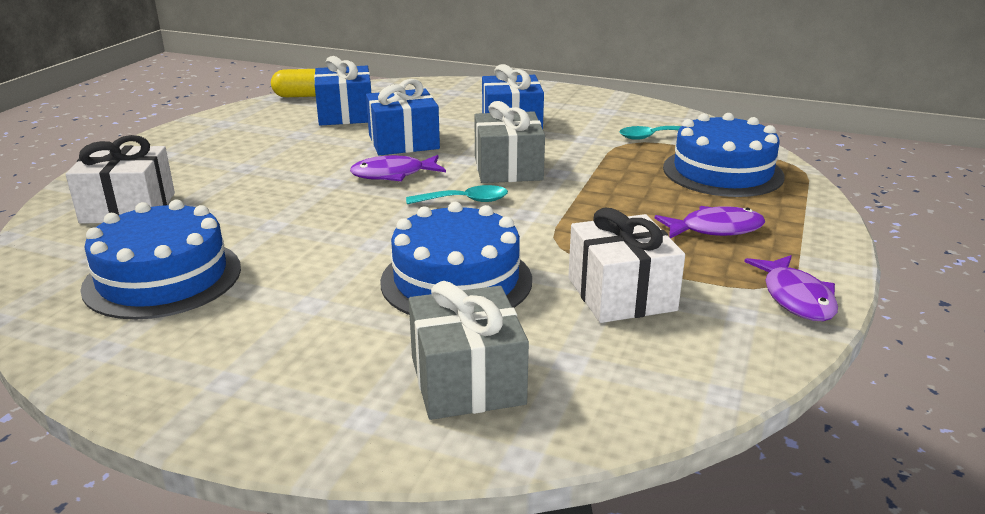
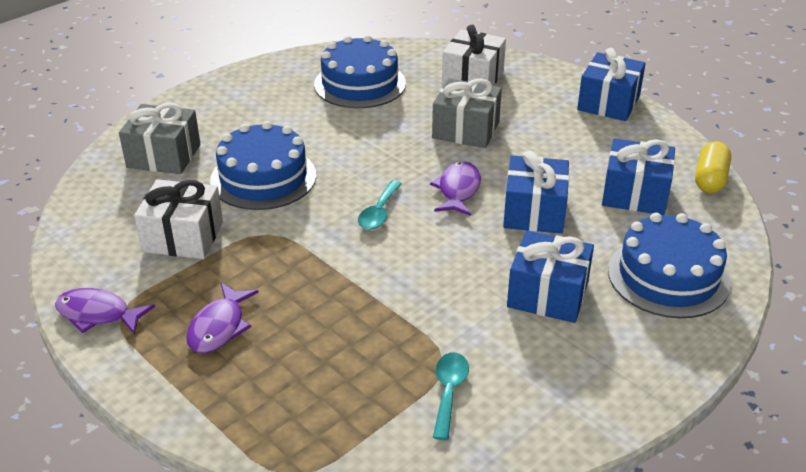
camera: 115 degrees right, 10 degrees up
(176, 138) = (608, 103): none -> blue gift
(508, 168) = (429, 254): grey gift -> grey gift (466, 130)
(722, 172) = (319, 397): blue cake -> blue cake (668, 276)

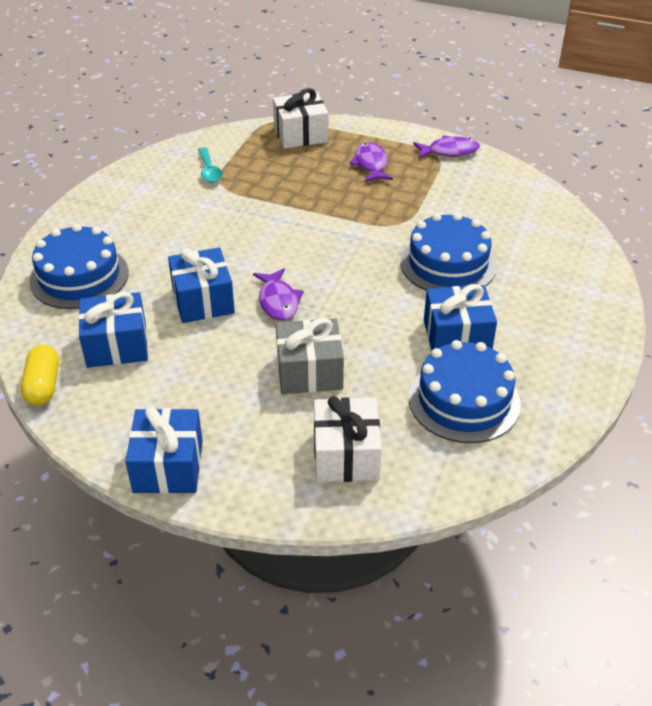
camera: 155 degrees right, 5 degrees up
(164, 156) = (549, 258): grey gift -> none
(183, 237) = (454, 204): white gift -> white gift (300, 134)
(379, 212) = (330, 262): turquoise spoon -> none
(547, 294) = (168, 239): blue gift -> blue gift (457, 336)

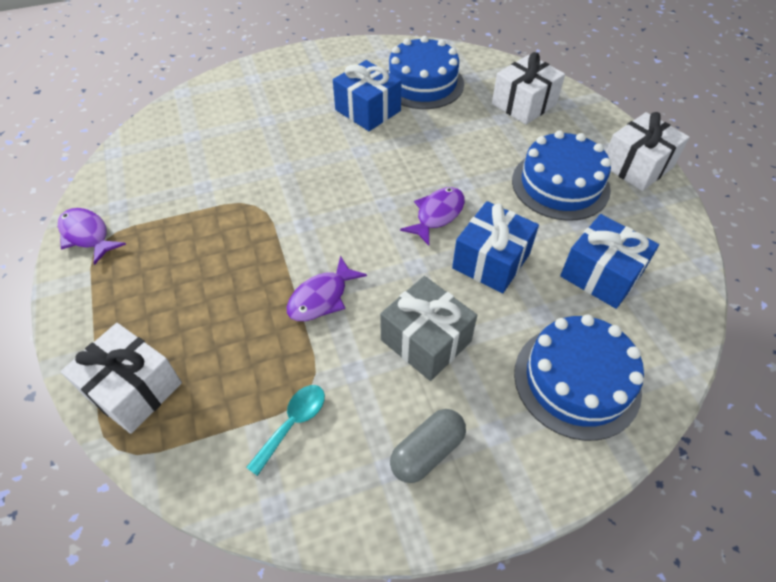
camera: 130 degrees left, 10 degrees up
(43, 385) = (690, 284): yellow capsule -> none
(131, 202) = (427, 452): none -> grey capsule
(168, 466) = (637, 166): blue gift -> white gift
(309, 372) = (484, 155): grey gift -> grey gift (426, 340)
(371, 164) = (161, 281): purple fish -> purple fish (321, 297)
(448, 264) = (287, 150): blue cake -> blue cake (560, 185)

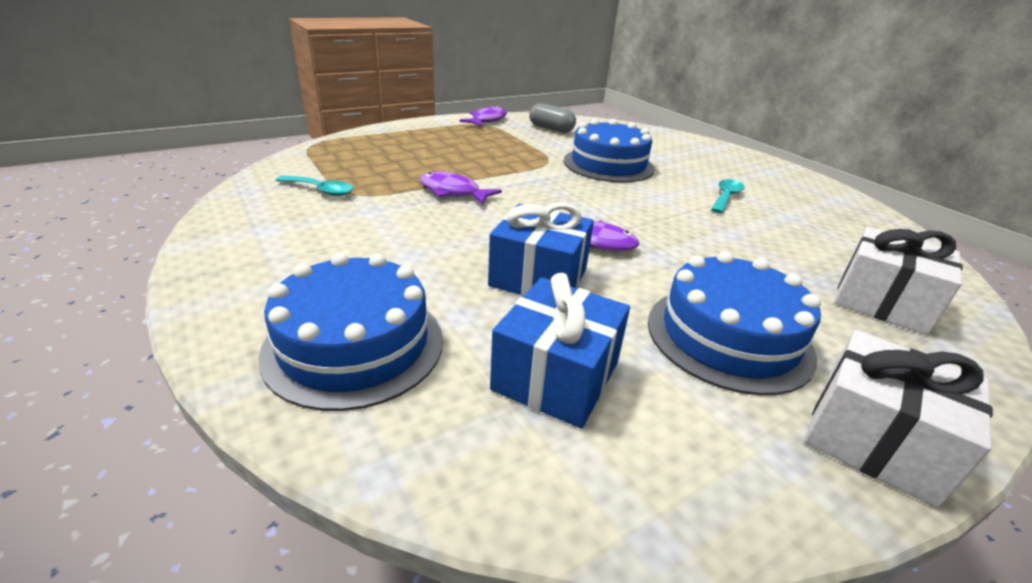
camera: 75 degrees right, 20 degrees down
(133, 389) = (357, 143): white gift -> none
(368, 110) = (726, 197): blue gift -> turquoise spoon
(422, 83) = (816, 224): blue cake -> blue cake (608, 164)
(426, 340) = (410, 241): grey gift -> none
(427, 452) = (277, 246): grey capsule -> grey capsule (551, 129)

